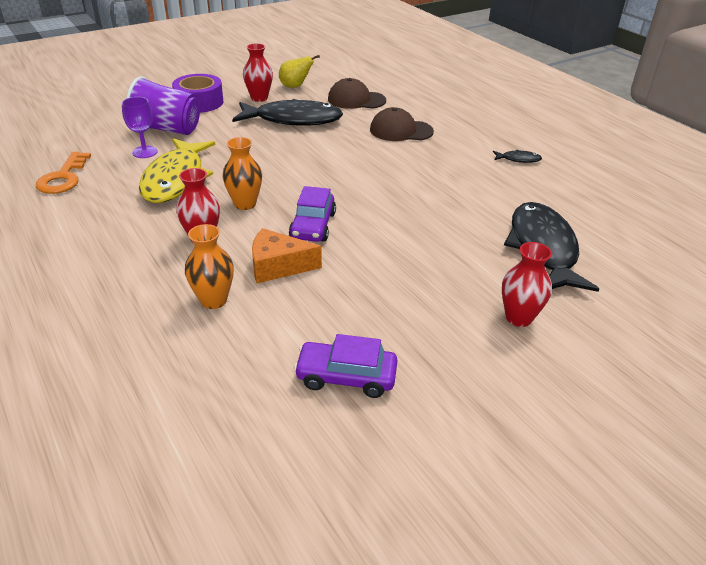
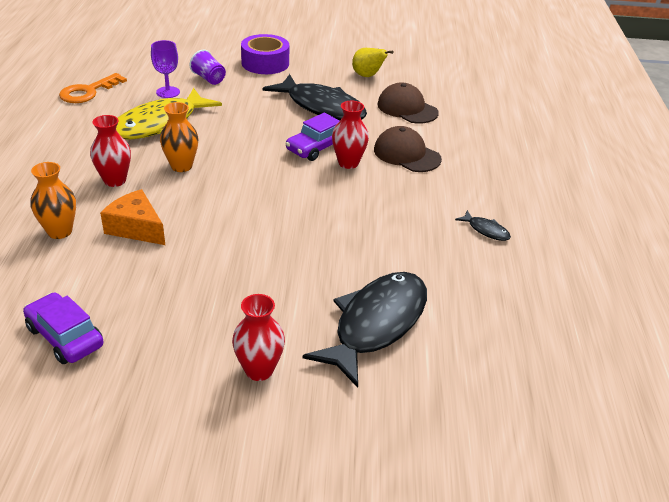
camera: 35 degrees right, 0 degrees up
(167, 129) = (209, 79): purple cup -> purple cup, size x0.54
(259, 98) = (320, 76): red vase -> red vase (348, 163)
(313, 226) = (207, 208): purple car -> purple car (317, 147)

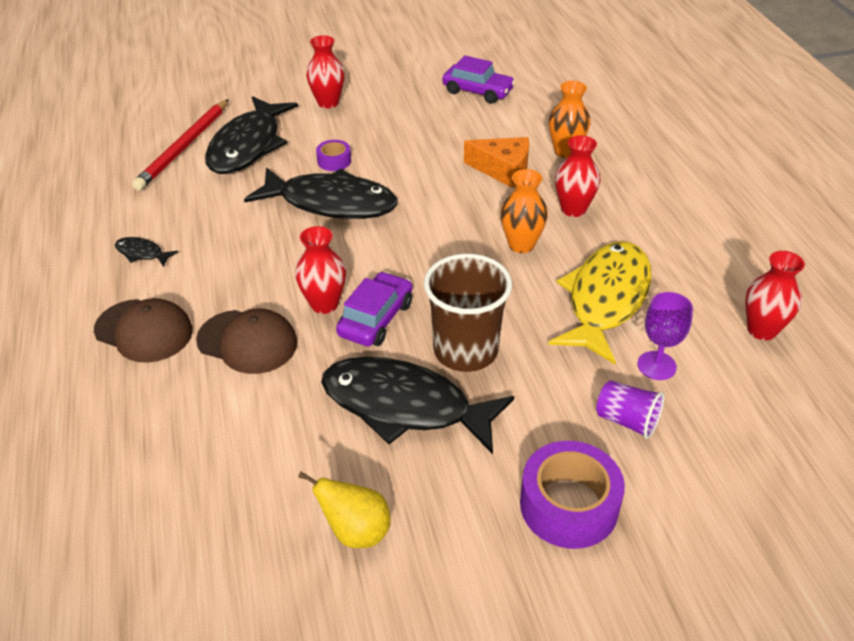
camera: 165 degrees right, 5 degrees up
(88, 92) = (762, 330): orange key -> red vase
(270, 121) = (465, 351): none -> brown cup
(290, 279) = (334, 161): none -> purple tape
(312, 235) = (331, 203): none -> black fish
(407, 108) = (261, 449): brown cap -> brown cap (144, 331)
(450, 342) = (184, 147): none -> red pencil

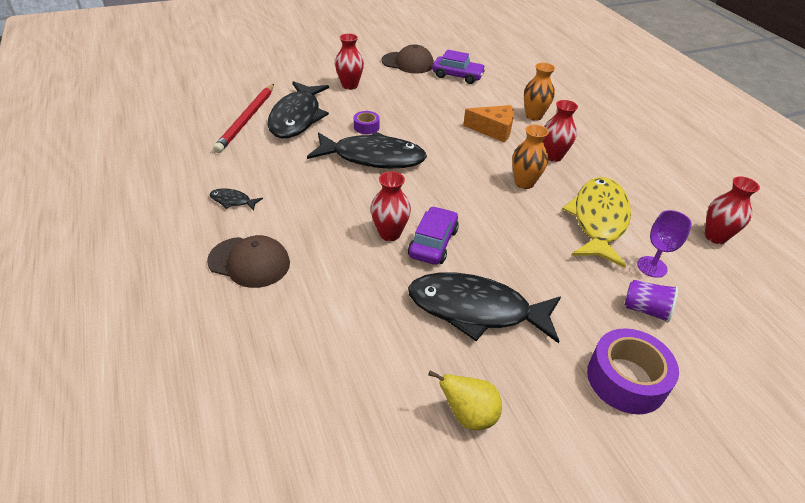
camera: 10 degrees left, 0 degrees up
(247, 342) = (337, 266): brown cap -> brown cap (408, 63)
(465, 351) = (509, 264): brown cup -> none

